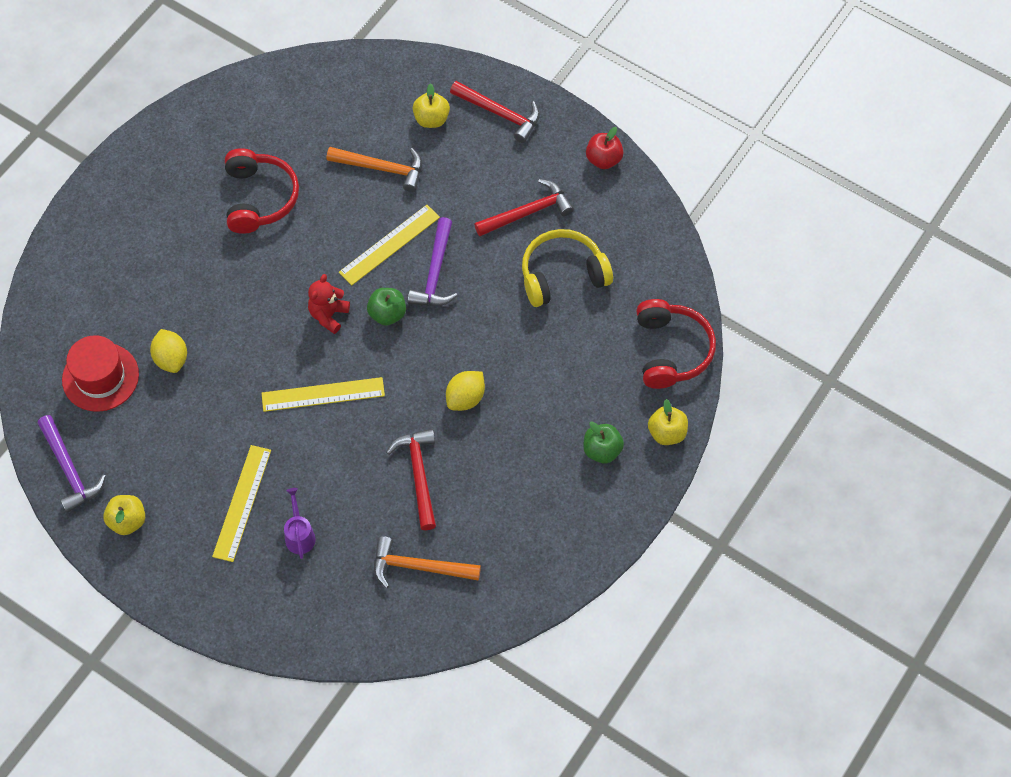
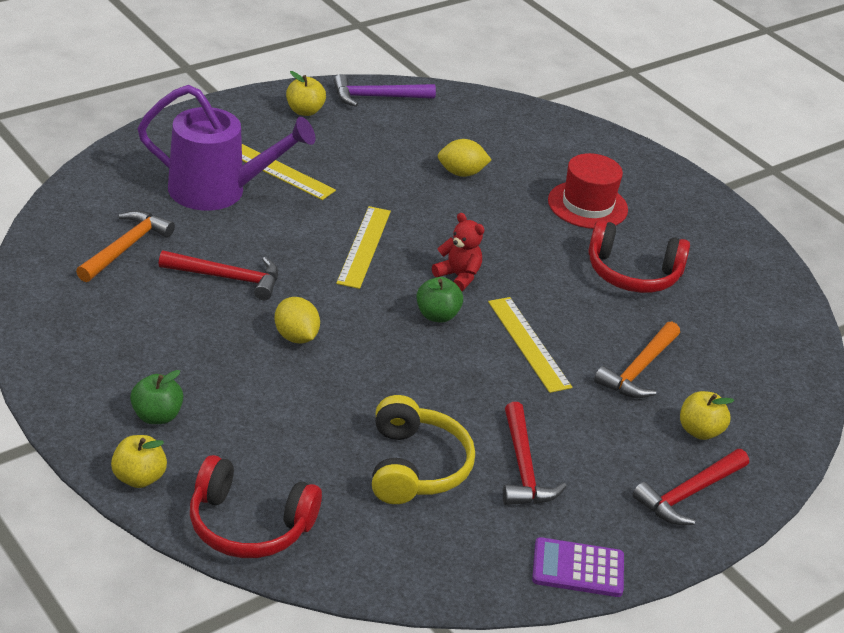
camera: 105 degrees right, 25 degrees down
(100, 377) = (464, 133): red hat -> red hat (587, 205)
(299, 534) = (219, 191): purple watering can -> purple watering can, size x2.35
(435, 273) = (473, 366): purple hammer -> none
(603, 159) = (578, 568): red apple -> purple calculator

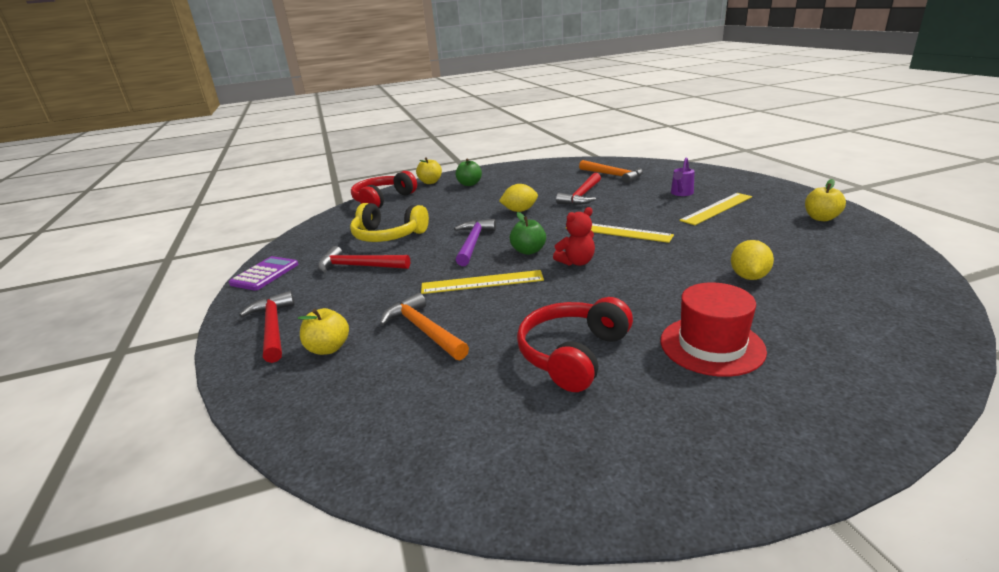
camera: 115 degrees right, 10 degrees down
(219, 191) = (681, 193): purple watering can -> purple watering can, size x0.42
(377, 97) = (879, 247): purple hammer -> purple hammer (473, 243)

